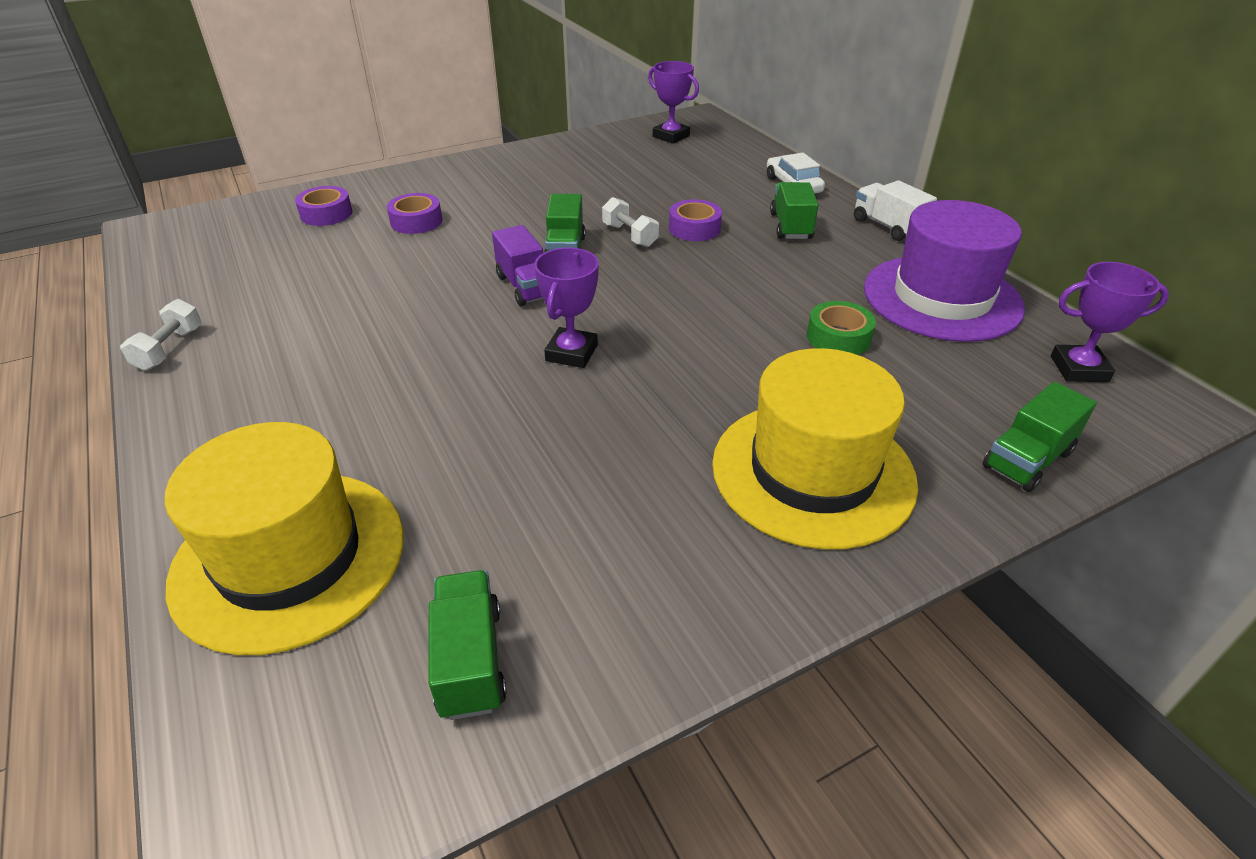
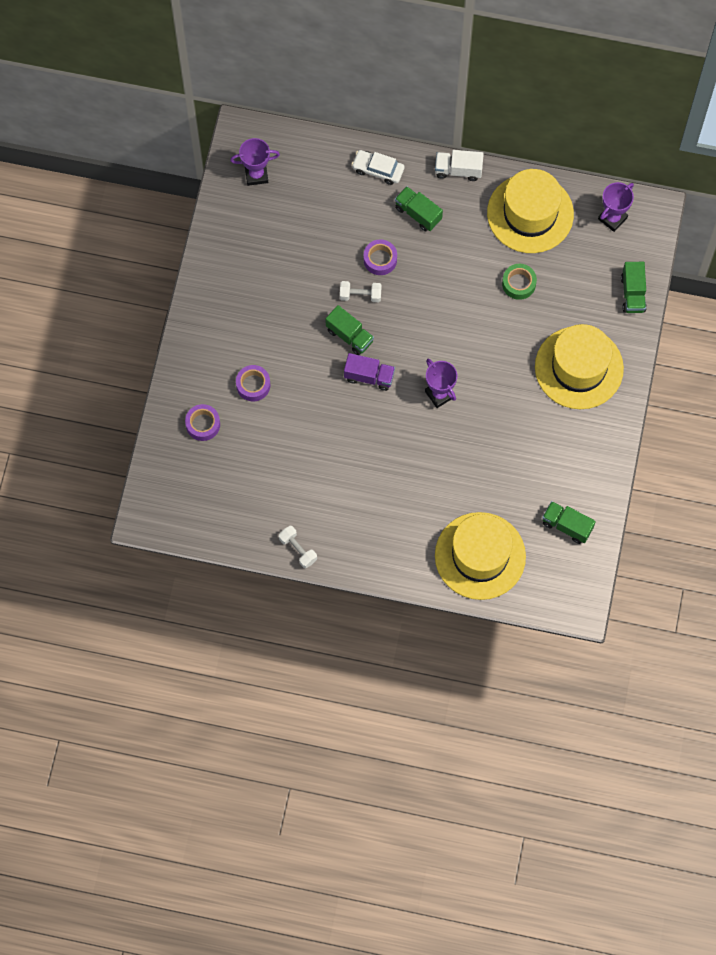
camera: 50 degrees left, 30 degrees up
(942, 298) = (530, 213): purple hat -> yellow hat

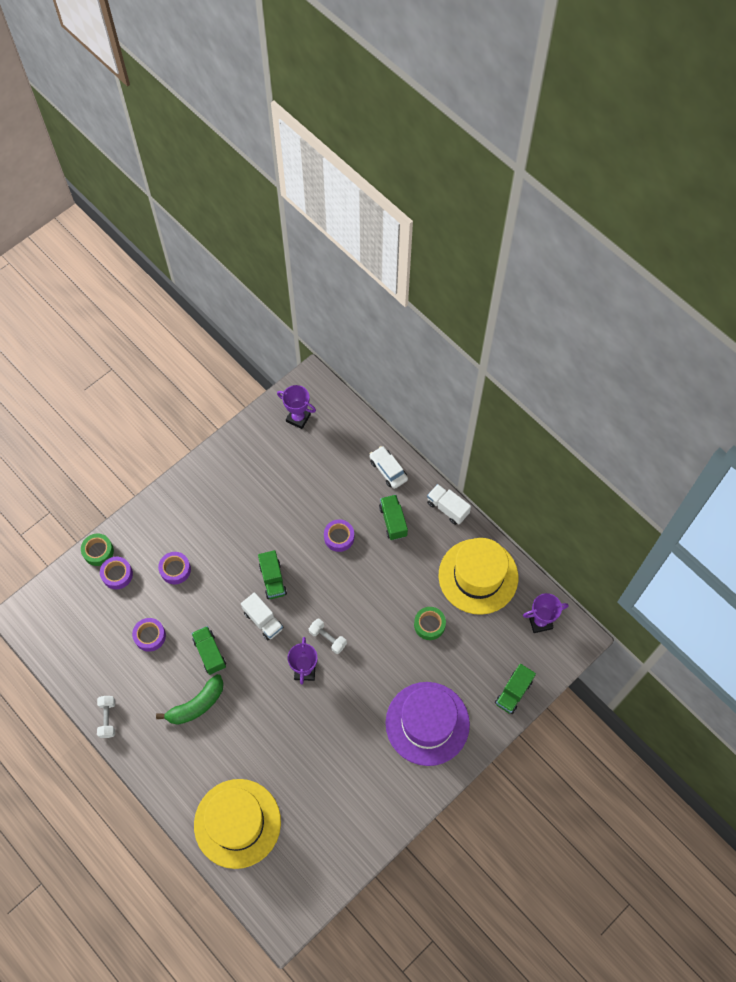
camera: 35 degrees right, 5 degrees down
(168, 416) = (98, 551): none -> green tape
(277, 457) = (150, 636): none -> purple tape
(360, 295) = (304, 554): white dumbbell -> white dumbbell (328, 638)
(367, 486) = (196, 705): none -> green banana
(369, 376) = (263, 620): purple truck -> white truck
(567, 526) = (323, 847): green truck -> green truck (210, 653)
(579, 368) = (427, 723): yellow hat -> purple hat

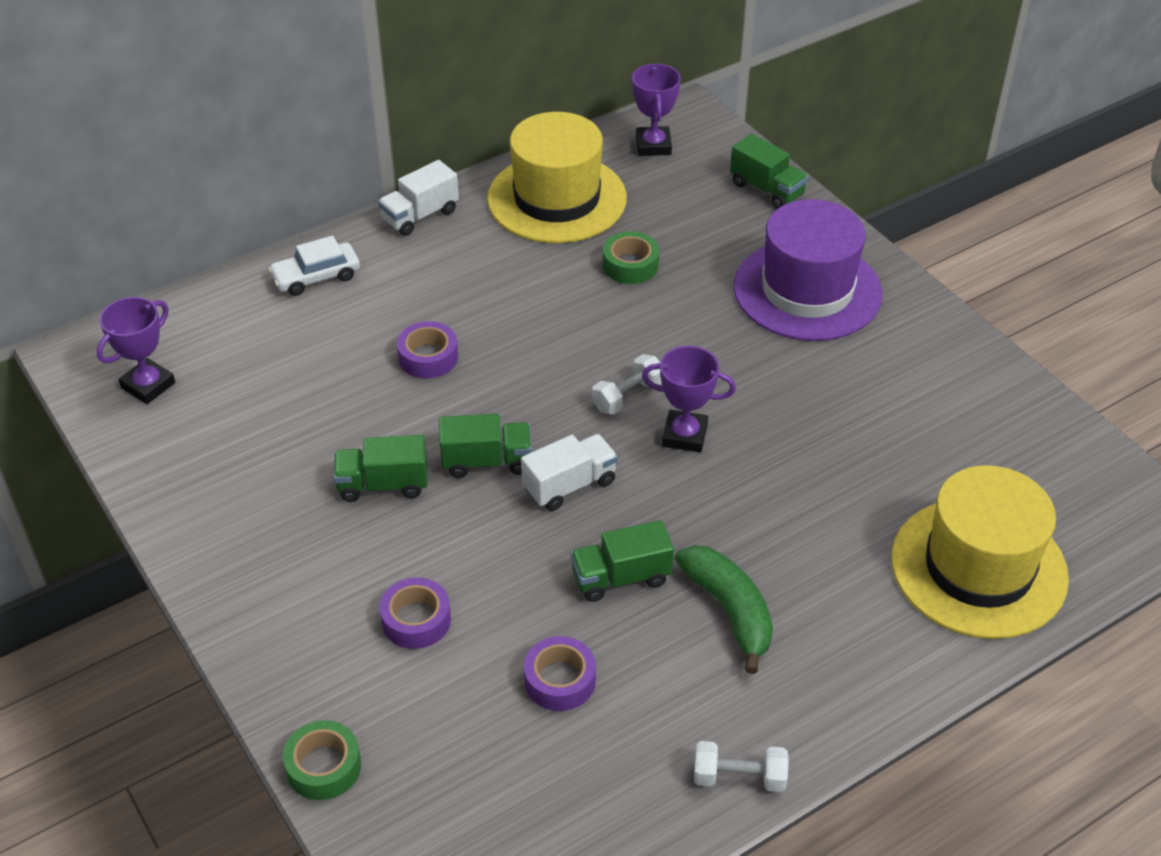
camera: 80 degrees left, 20 degrees down
(117, 574) = (394, 732): purple tape -> none
(393, 521) = (421, 283): green truck -> green truck (383, 485)

